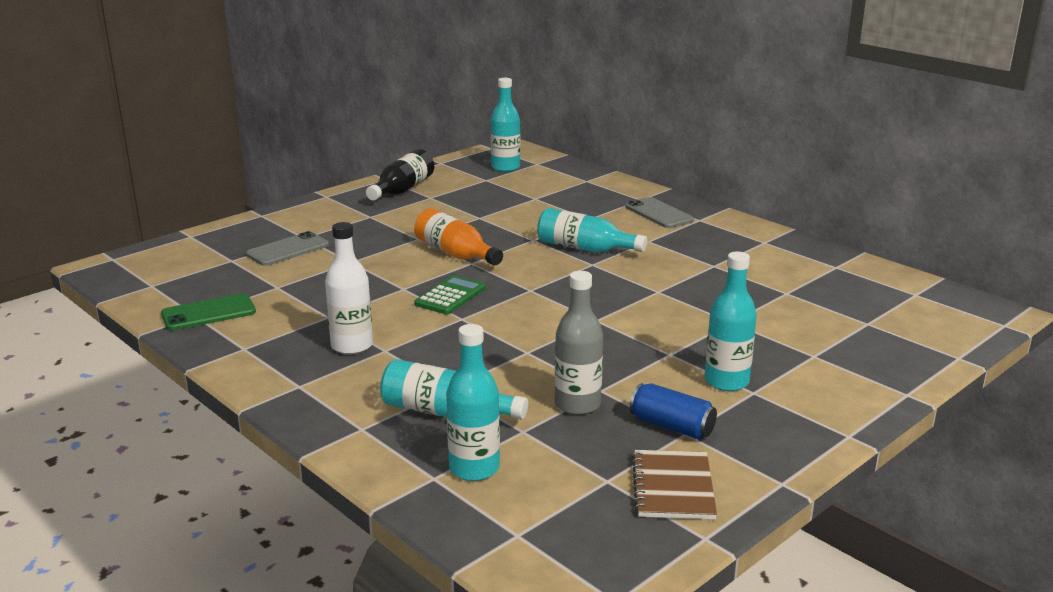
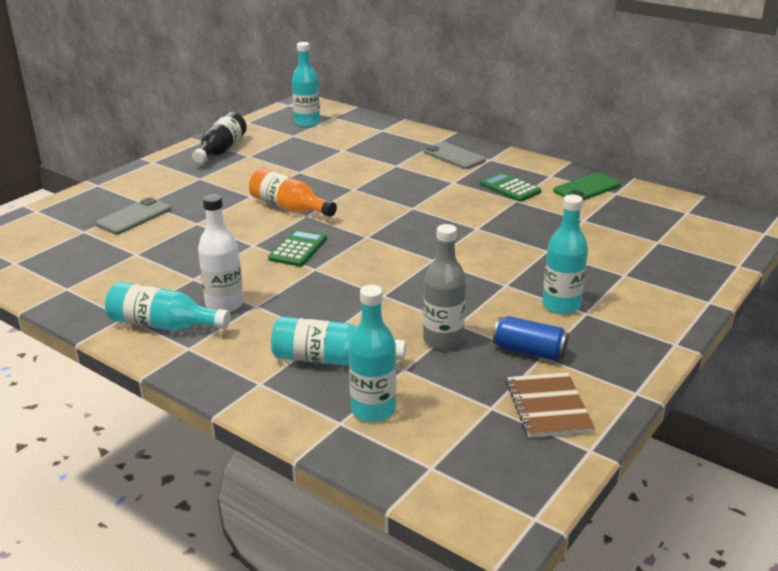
camera: 10 degrees left, 5 degrees up
(209, 313) = (79, 285): green phone -> green phone (587, 188)
(584, 248) = (401, 193): turquoise bottle -> turquoise bottle (163, 325)
(711, 252) = (510, 188): none -> green calculator

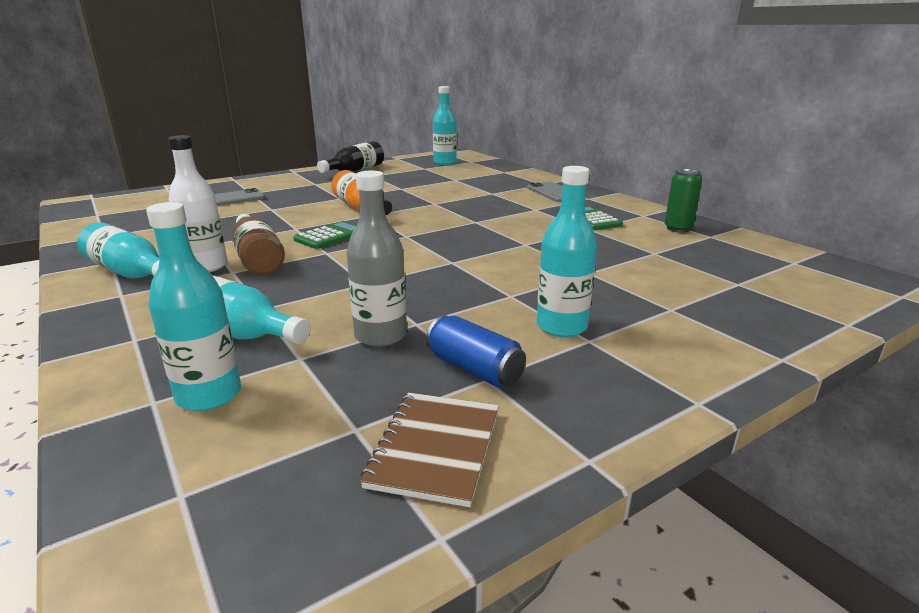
camera: 20 degrees right, 5 degrees down
(260, 287) = (257, 258): none -> brown bottle
(587, 188) = (678, 229): green phone -> green can

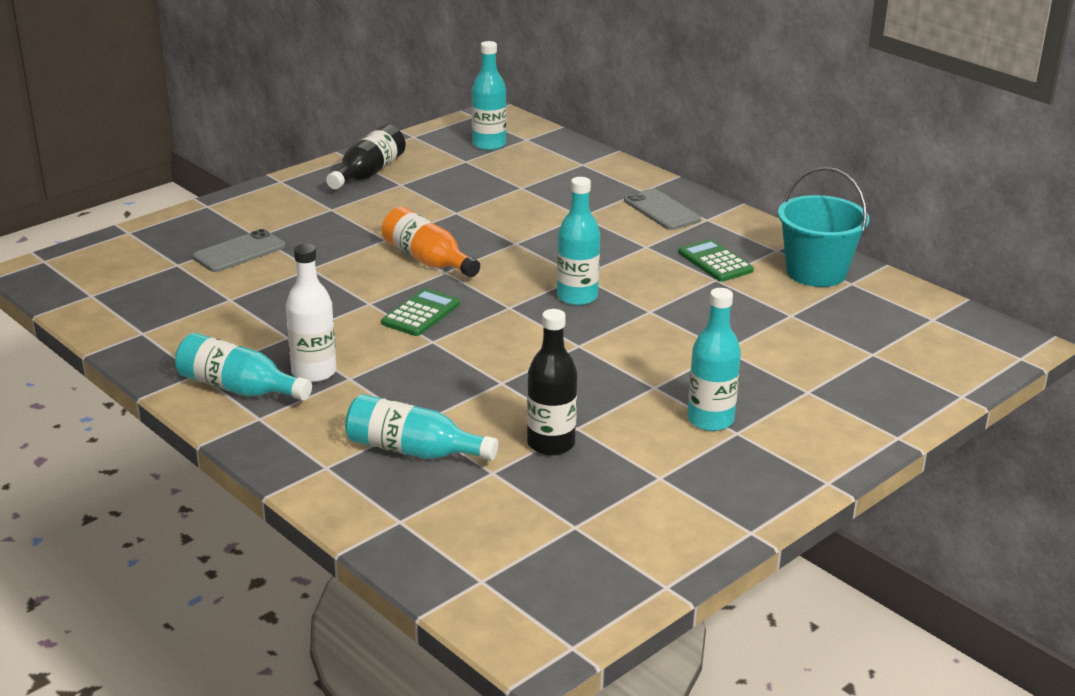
camera: 10 degrees left, 5 degrees up
(209, 395) = (441, 511): turquoise bottle -> turquoise bottle (577, 297)
(257, 258) = (361, 356): brown bottle -> none
(380, 336) = (551, 444): grey bottle -> black bottle
(435, 448) = (640, 534): brown notebook -> none
(474, 369) = (646, 469): blue can -> none
(678, 229) = (816, 272): green can -> turquoise bucket

